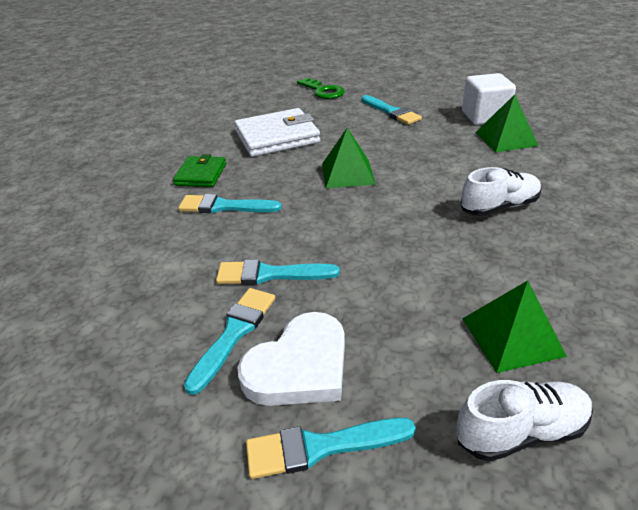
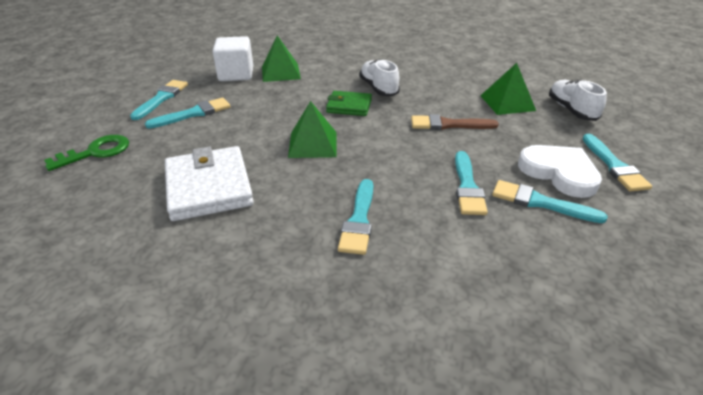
camera: 90 degrees left, 0 degrees up
(201, 174) = (281, 246): green wallet -> green wallet (349, 106)
(414, 266) = (448, 125): none -> brown brush
(415, 95) = (161, 98): none -> turquoise brush

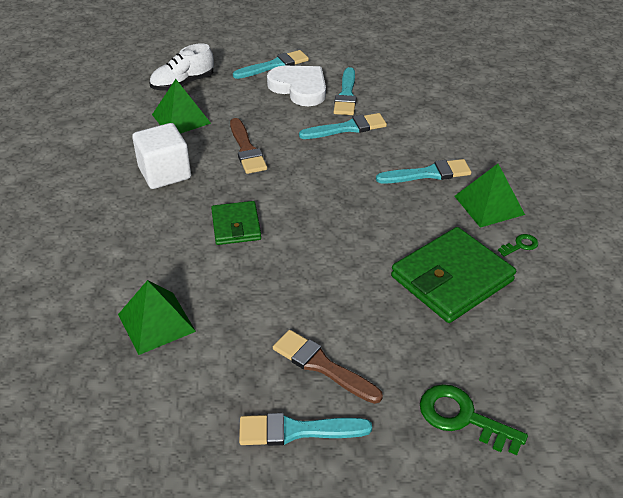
camera: 110 degrees left, 5 degrees up
(193, 114) = (322, 366): turquoise brush -> brown brush
(206, 246) = (520, 245): none -> green key
(208, 187) = (452, 279): white wallet -> green wallet
(236, 74) = (180, 375): white cube -> white cube (165, 173)
(313, 144) = (334, 231): green pyramid -> green pyramid (489, 205)
(378, 88) = (178, 212): white shoe -> none
(559, 173) = (299, 88): white heart -> white heart turned 105 degrees clockwise

